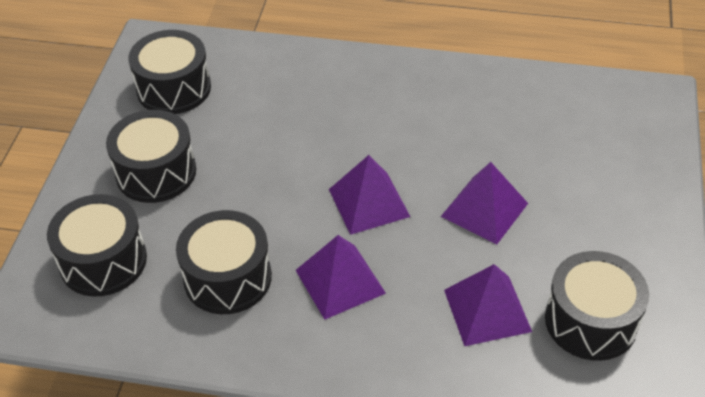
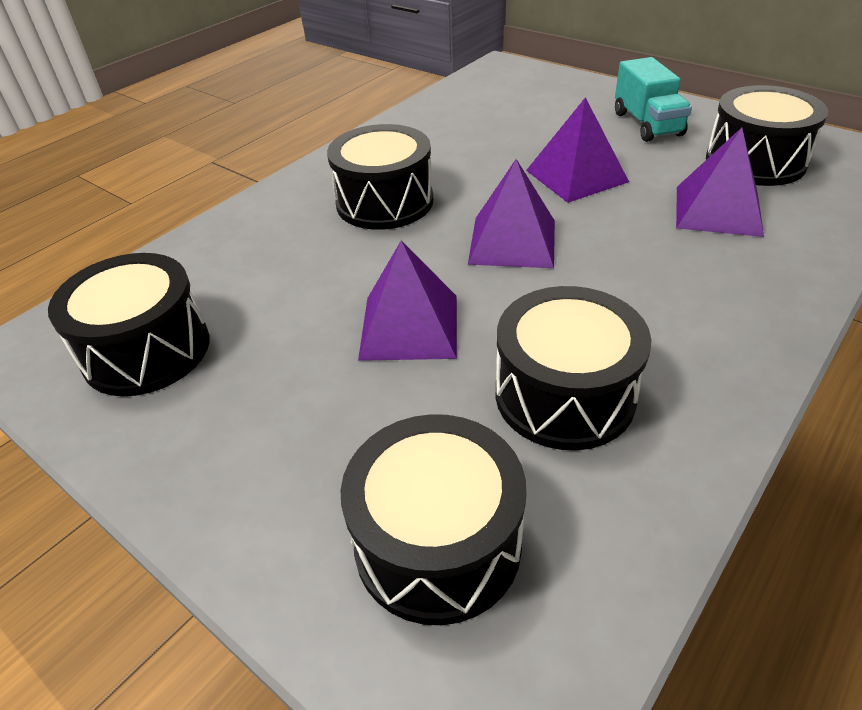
camera: 60 degrees left, 5 degrees down
(156, 172) = (296, 417): black drum -> black drum (384, 202)
(340, 281) = (626, 295): purple pyramid -> purple pyramid (409, 326)
(611, 230) = (647, 124): none -> turquoise truck

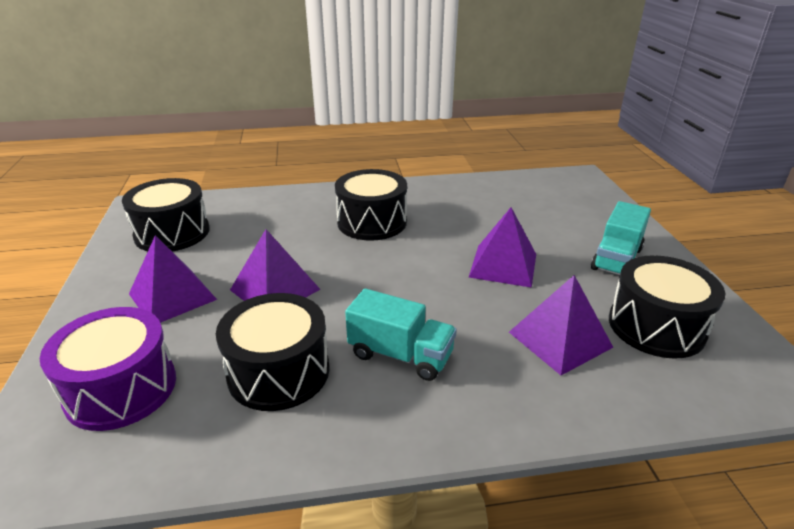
camera: 40 degrees right, 10 degrees down
(437, 543) = (121, 388): black drum -> purple drum
(512, 241) = (397, 280): purple pyramid -> purple pyramid (172, 296)
(635, 302) = (400, 355): none -> turquoise truck

